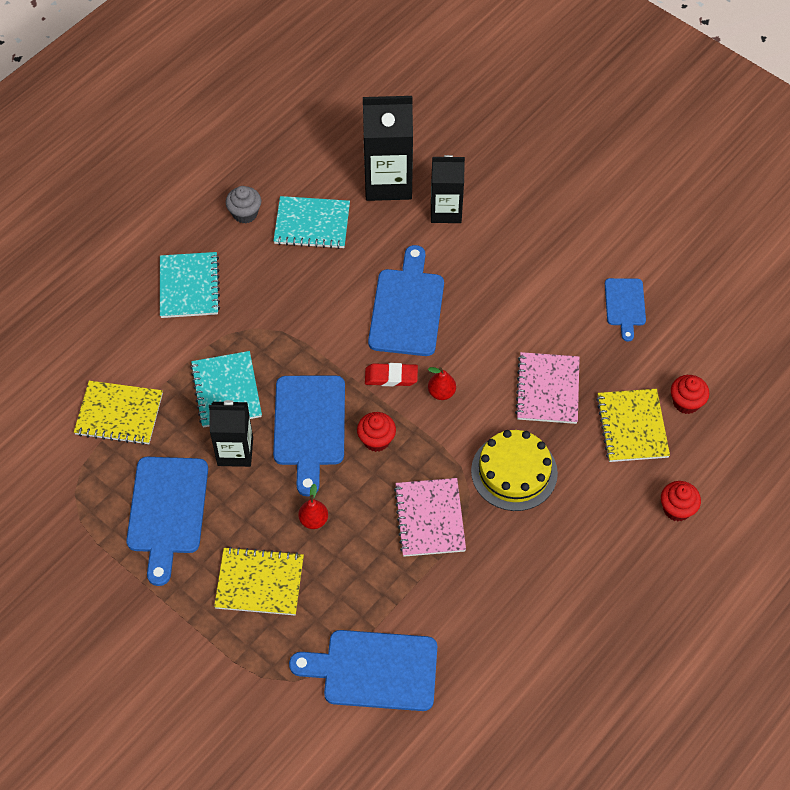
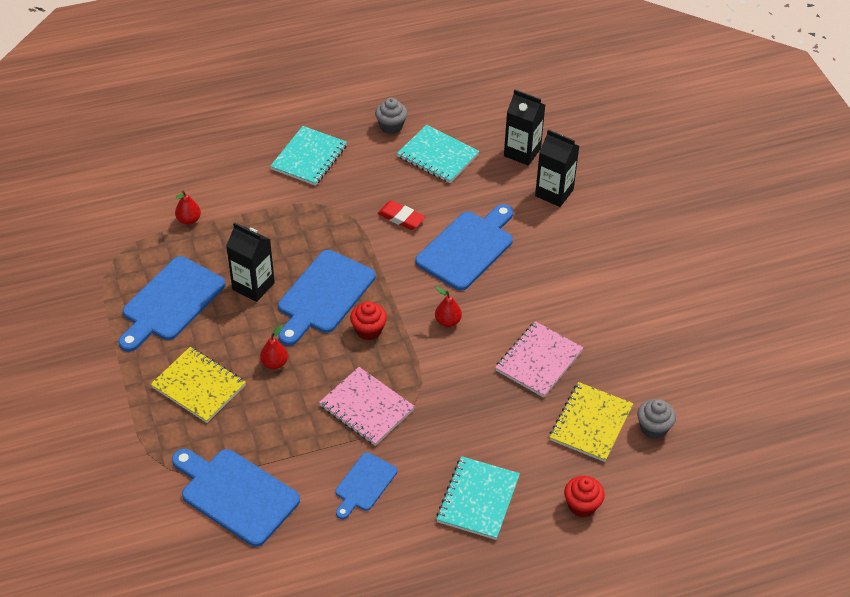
camera: 30 degrees right, 10 degrees down
(119, 414) = (189, 220): yellow notebook -> red pear
(226, 390) = (280, 241): turquoise notebook -> turquoise notebook (478, 499)
(388, 182) = (522, 152): black carton -> black carton, size x0.66
(391, 377) = (415, 291): red eraser -> red eraser (401, 218)
(430, 518) = (366, 408): pink notebook -> pink notebook turned 75 degrees counterclockwise
(514, 472) = (462, 408): yellow cake -> none
(625, 305) = (655, 329): blue cutting board -> blue cutting board (364, 484)
(686, 402) = (653, 428): red cupcake -> grey cupcake

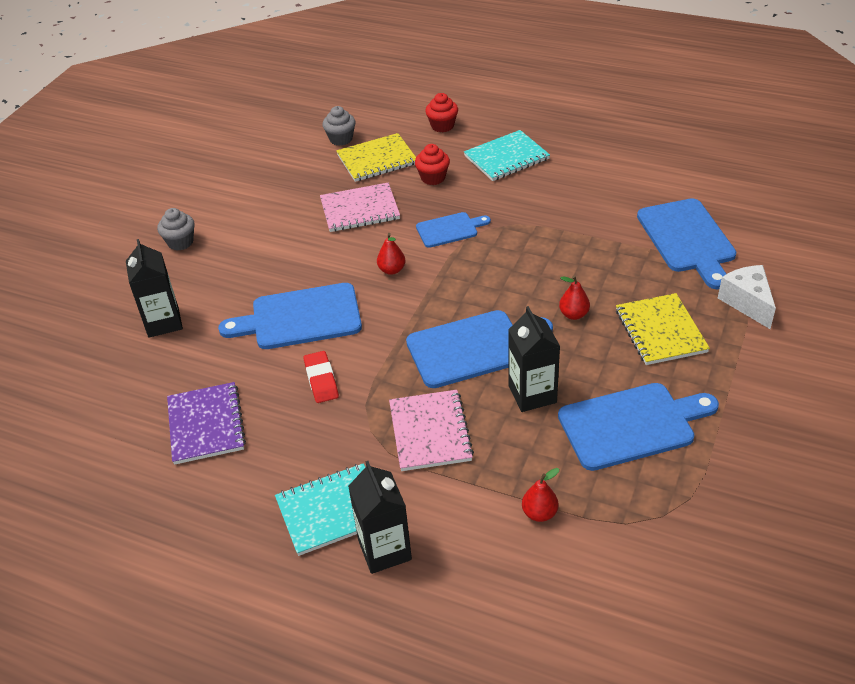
camera: 135 degrees left, 5 degrees down
(146, 452) = (747, 303): none -> white cheese
(364, 484) = (579, 200): blue cutting board -> blue cutting board (449, 230)
(366, 408) = (527, 244): pink notebook -> pink notebook (430, 432)
(368, 330) = (464, 297): red cupcake -> red cupcake (433, 178)
(391, 126) = (203, 493): grey cupcake -> grey cupcake (180, 242)
(437, 156) = (206, 425): turquoise notebook -> purple notebook
(522, 152) = (130, 378): black carton -> black carton (384, 550)

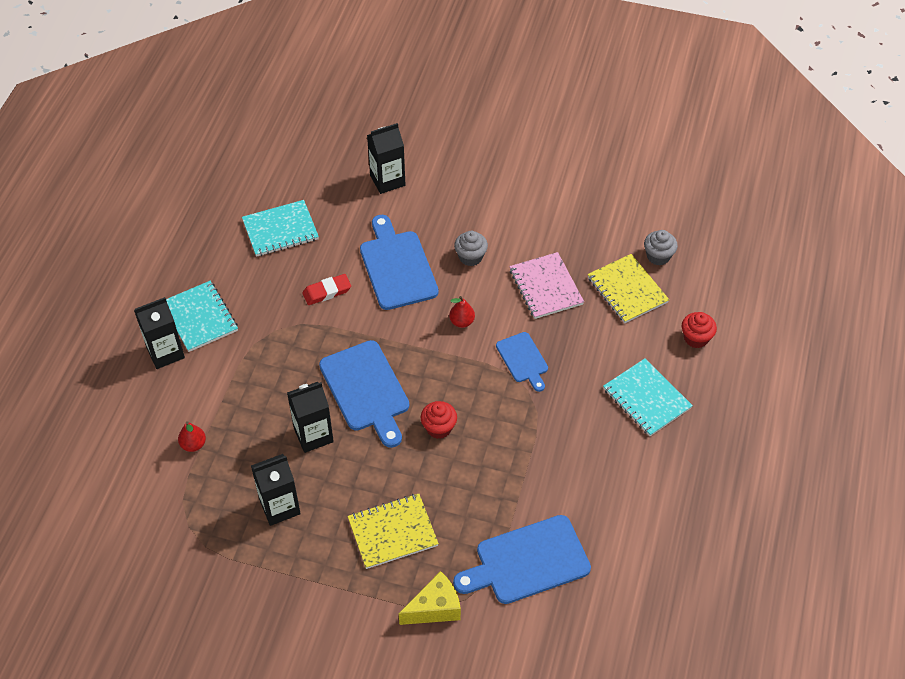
camera: 80 degrees right, 10 degrees up
(180, 242) = (487, 169): grey cupcake -> grey cupcake (470, 257)
(206, 425) = (280, 230): purple notebook -> turquoise notebook
(430, 432) = (273, 368): pink notebook -> none
(433, 178) = (603, 339): red cupcake -> red cupcake (439, 428)
(573, 314) = (411, 463): red pear -> none
(631, 425) = (280, 507): blue cutting board -> black carton
(747, 303) = (435, 608): white cheese -> yellow cheese

